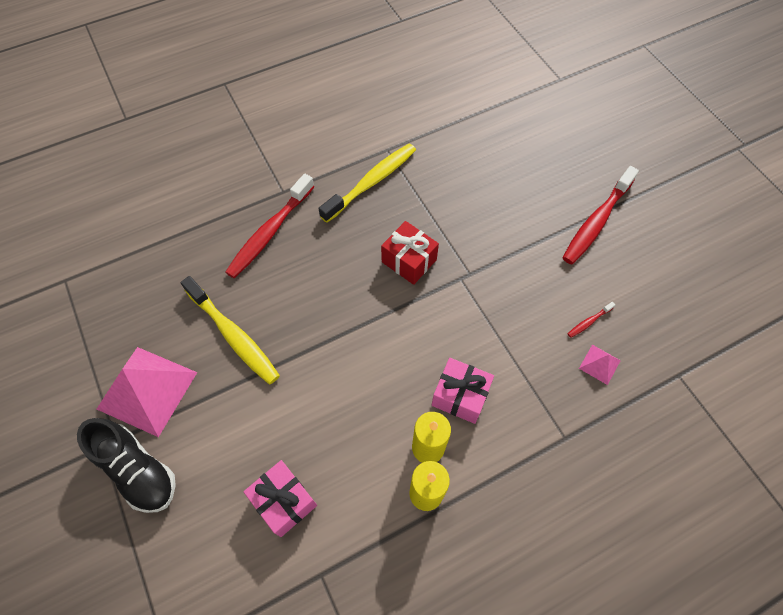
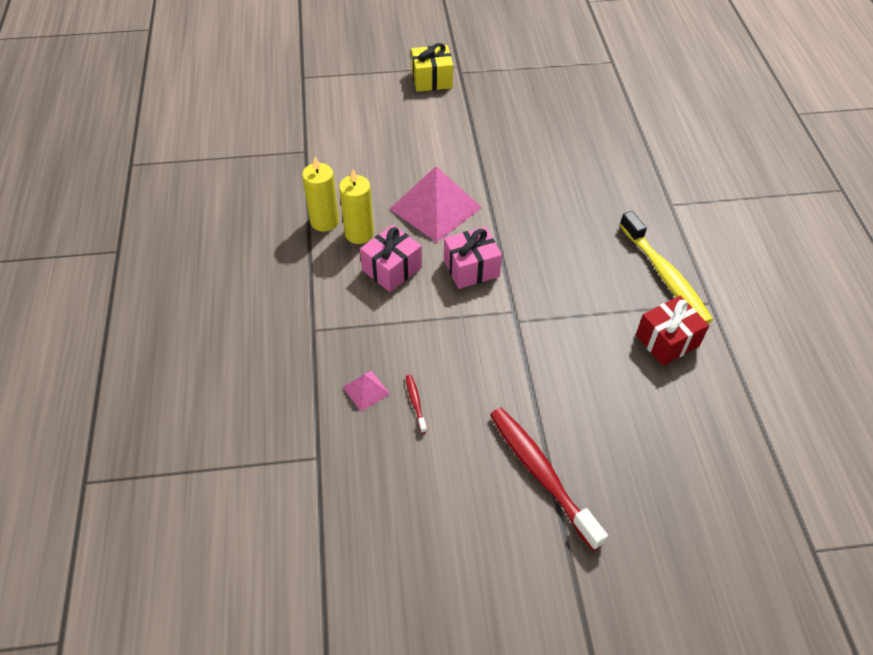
camera: 110 degrees right, 10 degrees down
(138, 470) = (432, 80): black shoe -> yellow gift
(147, 390) = (492, 91): pink pyramid -> pink pyramid (435, 208)
(233, 336) = (519, 143): yellow toothbrush -> none
(269, 232) = (621, 184): red toothbrush -> none
(284, 501) = (367, 144): pink gift -> pink gift (471, 268)
(409, 261) = (551, 276): red gift -> red gift (667, 341)

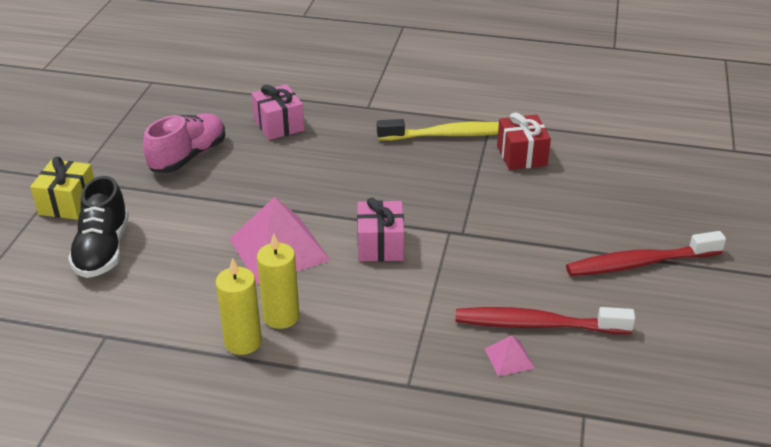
camera: 70 degrees left, 15 degrees down
(390, 116) = (103, 250): none -> black shoe
(392, 269) = (350, 302): pink gift -> pink gift (279, 125)
(415, 402) = (537, 325): red toothbrush -> red toothbrush, size x2.41
(523, 118) = (188, 156): none -> pink shoe

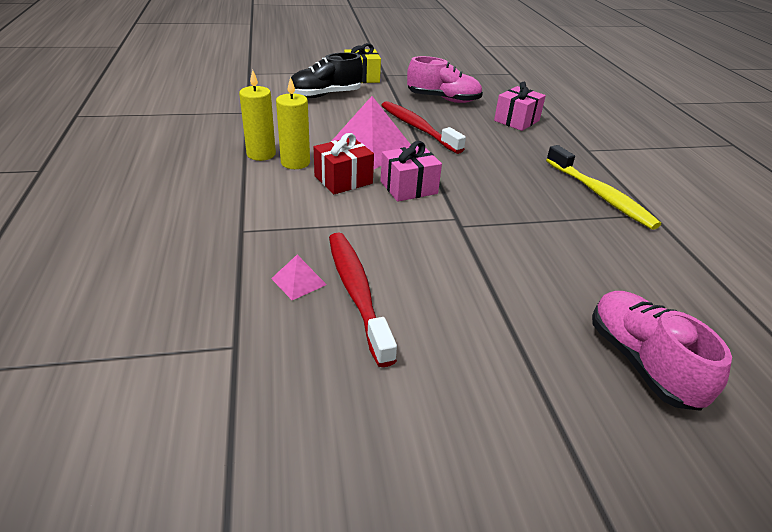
camera: 65 degrees right, 0 degrees up
(521, 155) = (620, 242): red gift -> red gift (343, 180)
(639, 263) = (516, 360): red toothbrush -> red toothbrush (417, 128)
(655, 207) = (641, 362): none -> pink shoe

